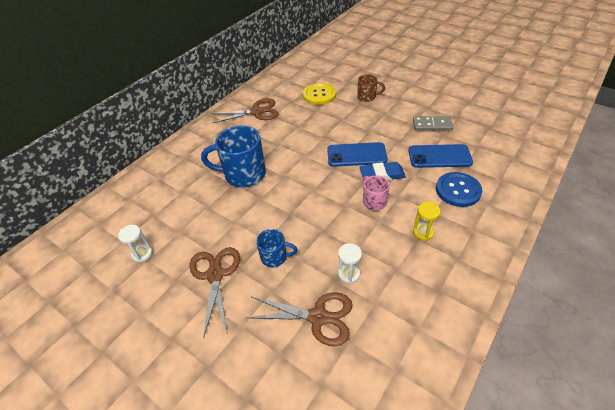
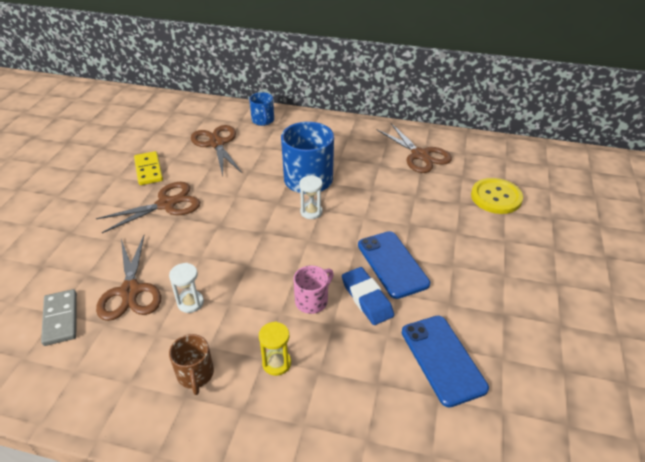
camera: 65 degrees right, 5 degrees down
(142, 254) = (179, 153): white hourglass -> white hourglass (311, 212)
(150, 222) = (216, 143): none -> brown scissors
(151, 283) = (148, 170): none -> yellow domino
(275, 257) = (198, 238): blue mug -> blue mug (263, 120)
(367, 97) = (531, 246): brown mug -> brown mug (195, 375)
(432, 125) = (516, 338): grey domino -> grey domino (61, 319)
(458, 190) = (376, 394): blue button -> none

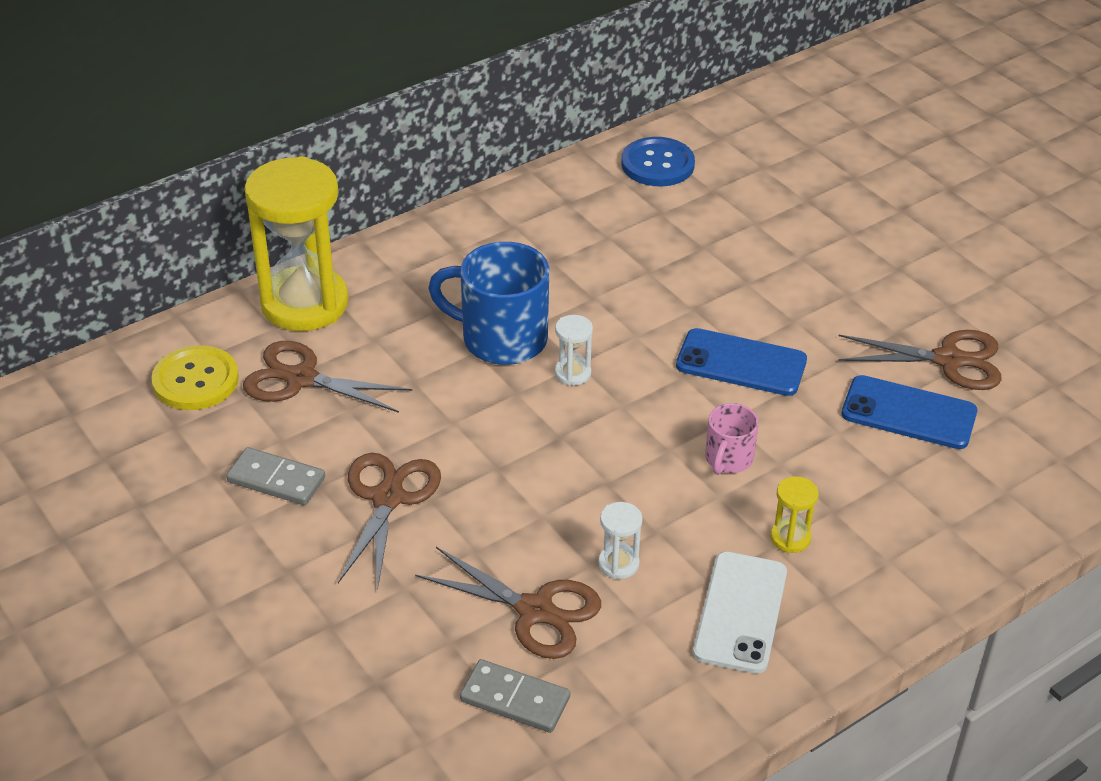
camera: 50 degrees left, 0 degrees up
(148, 170) = (276, 480): yellow domino -> grey domino
(195, 375) = (740, 612): brown mug -> white phone
(263, 120) = (304, 304): blue mug -> yellow hourglass
(312, 301) = (728, 459): pink mug -> pink mug turned 150 degrees counterclockwise
(367, 298) = (771, 415): blue eraser -> none
(420, 155) = (578, 216): brown scissors -> brown scissors (948, 360)
(494, 157) = (657, 164): none -> blue button
(496, 197) = (727, 214): yellow button -> yellow button (195, 380)

